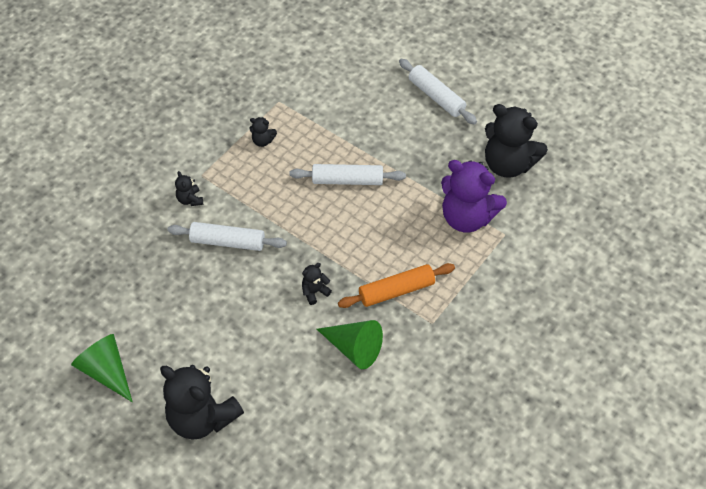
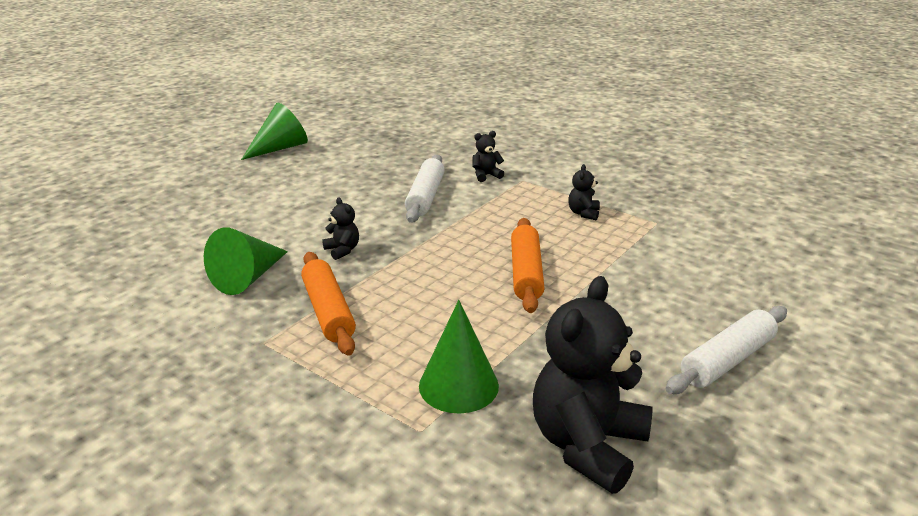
camera: 90 degrees right, 25 degrees down
(202, 417) = (204, 191): black teddy bear -> none
(347, 180) = (526, 273): white rolling pin -> orange rolling pin
(467, 217) = (458, 385): purple teddy bear -> green cone

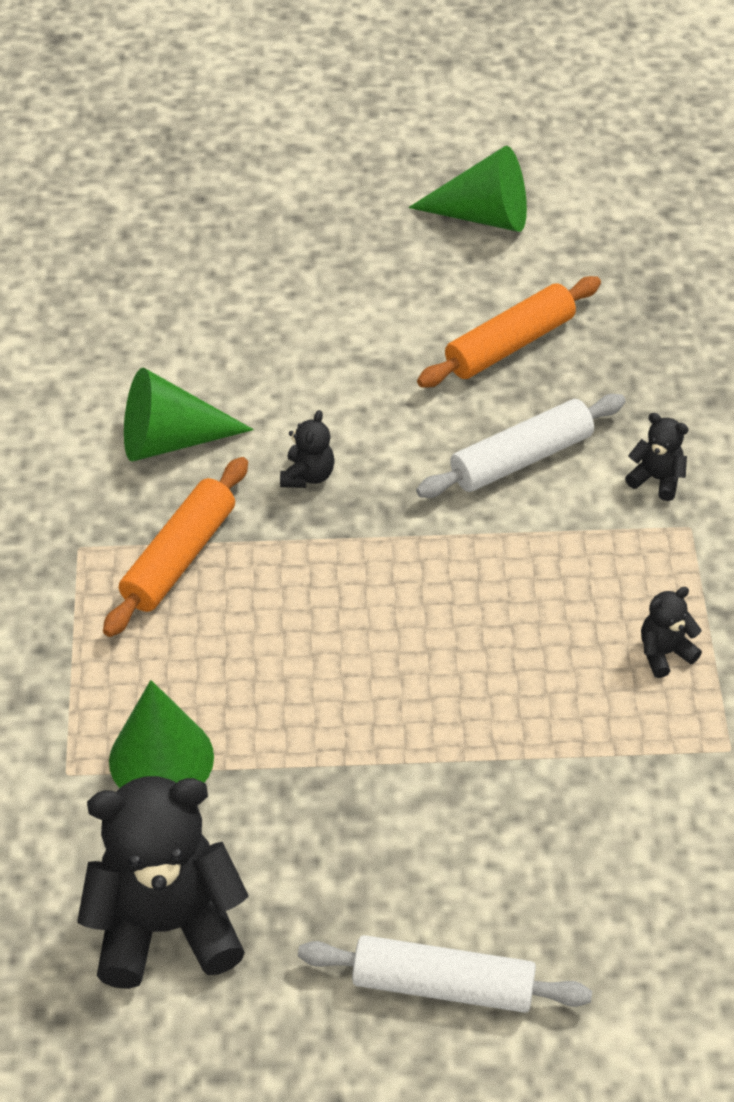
camera: 50 degrees right, 20 degrees up
(526, 273) = (439, 683): orange rolling pin -> orange rolling pin (509, 345)

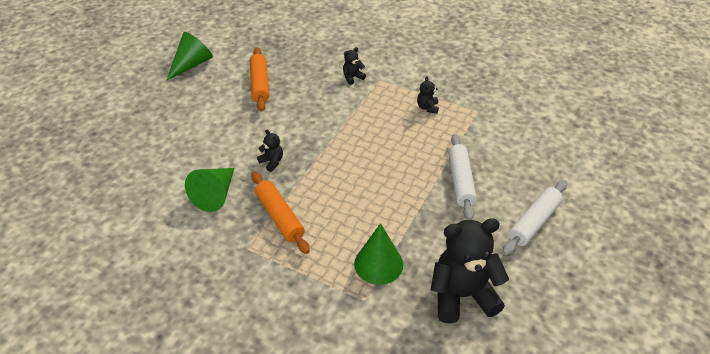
camera: 60 degrees left, 5 degrees down
(166, 926) = (462, 295): black teddy bear -> black teddy bear turned 60 degrees clockwise
(521, 458) = (315, 104): white rolling pin -> white rolling pin (460, 181)

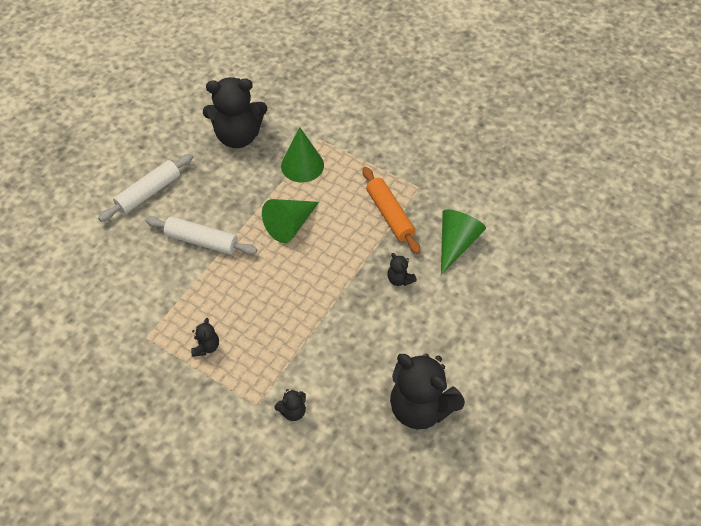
camera: 175 degrees left, 10 degrees up
(191, 64) = (523, 458): green cone -> green cone (290, 225)
(260, 84) = (420, 407): orange rolling pin -> black teddy bear
(460, 181) = (202, 241): white rolling pin -> white rolling pin turned 75 degrees counterclockwise

